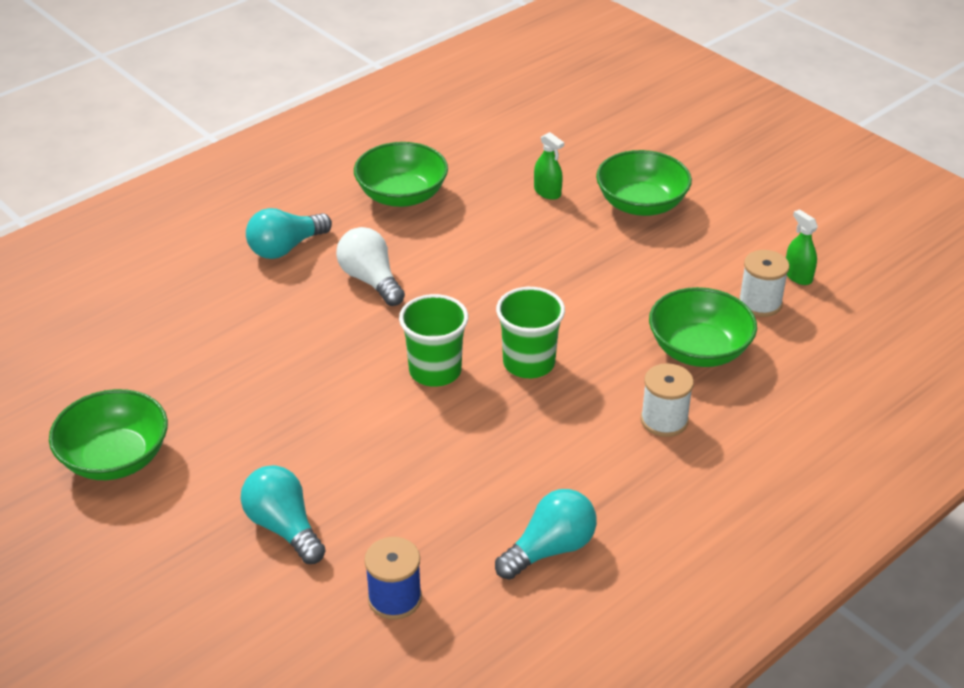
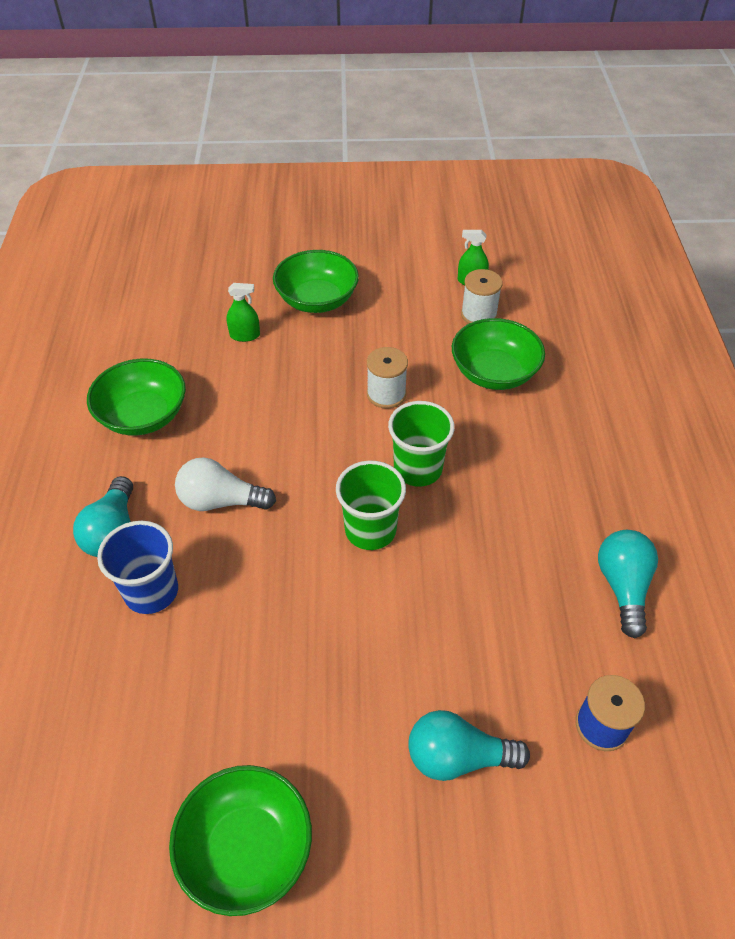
camera: 50 degrees left, 10 degrees up
(258, 296) = (151, 591): none -> blue cup
(664, 420) = (546, 436): white spool -> white spool (386, 394)

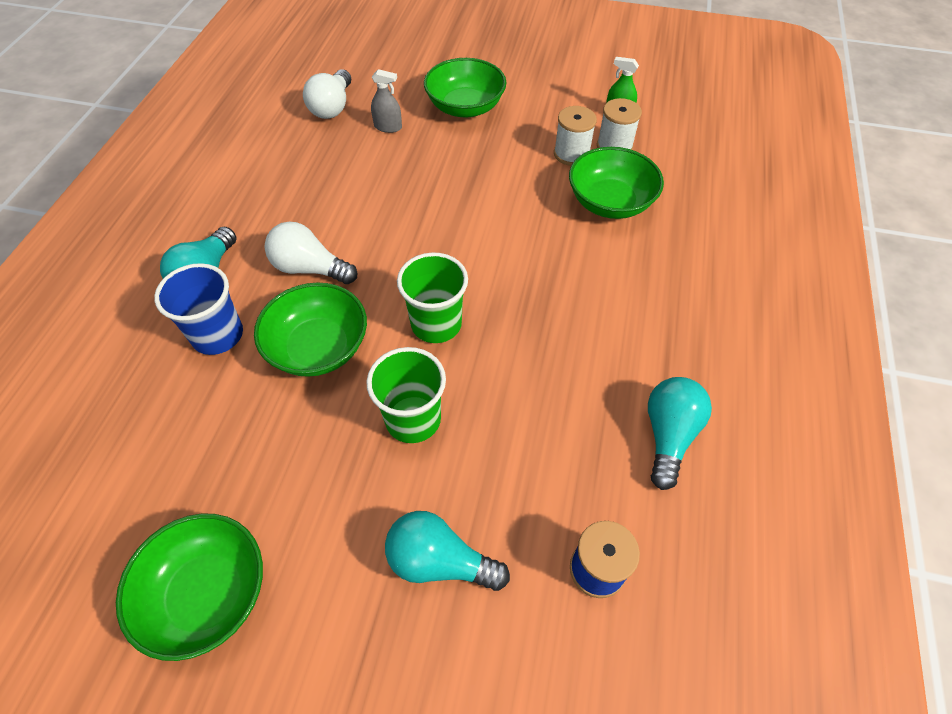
camera: 15 degrees right, 5 degrees up
(143, 415) = (272, 180): green bowl -> green bowl (318, 347)
(177, 324) = (332, 107): none -> white light bulb
(245, 335) = (388, 127): green spray bottle -> grey spray bottle
(386, 394) = (498, 203): white spool -> white spool (571, 154)
(418, 469) = (502, 277): green cup -> green cup (413, 419)

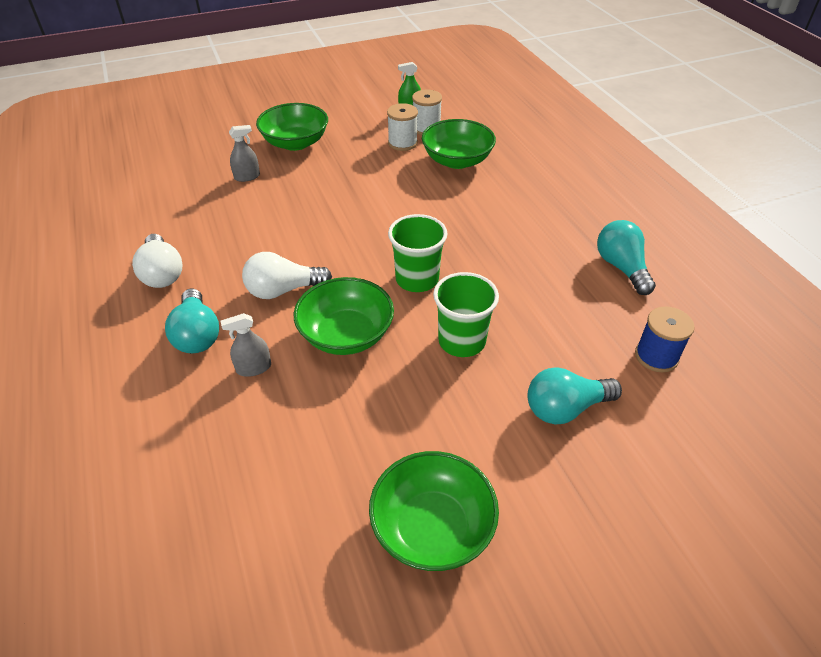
camera: 35 degrees left, 10 degrees down
(218, 335) = (254, 368): blue cup -> grey spray bottle
(332, 107) = (184, 181): white light bulb -> white light bulb (162, 273)

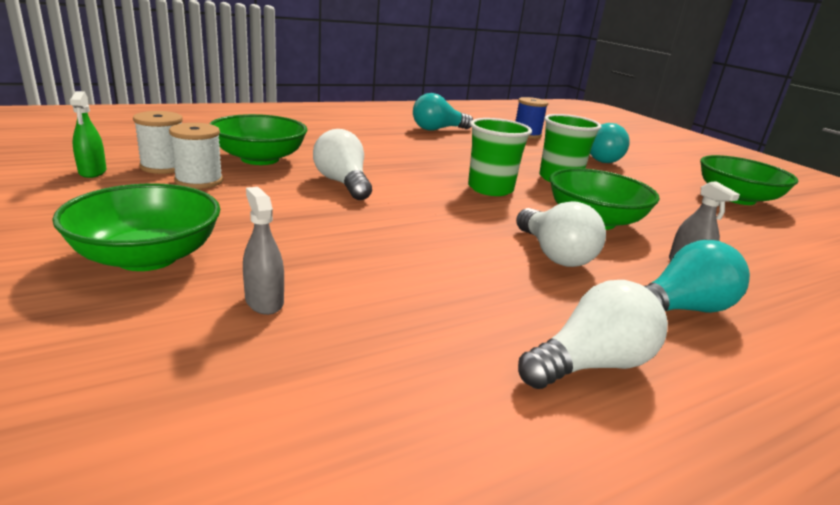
camera: 100 degrees left, 20 degrees down
(412, 198) = (342, 183): none -> white light bulb

